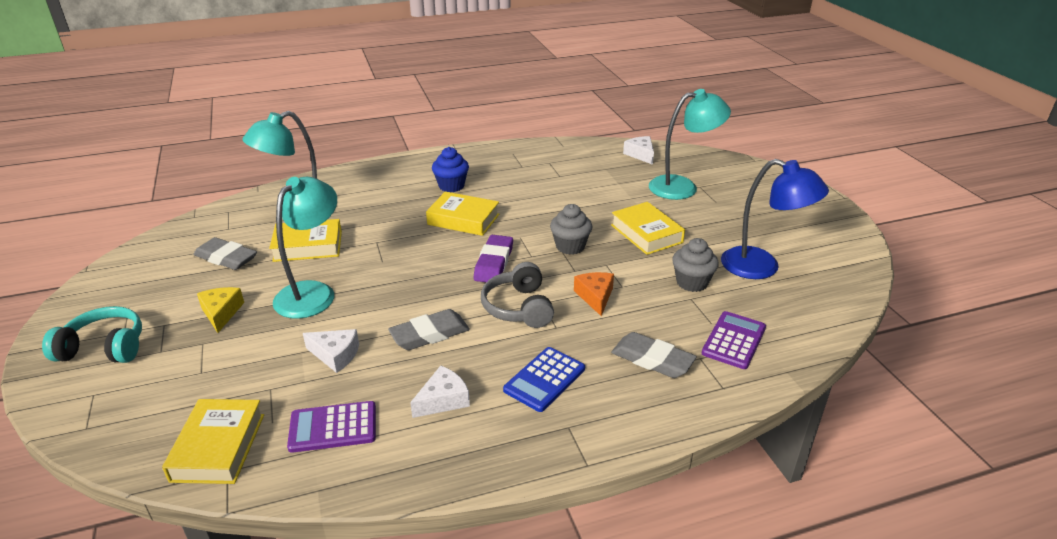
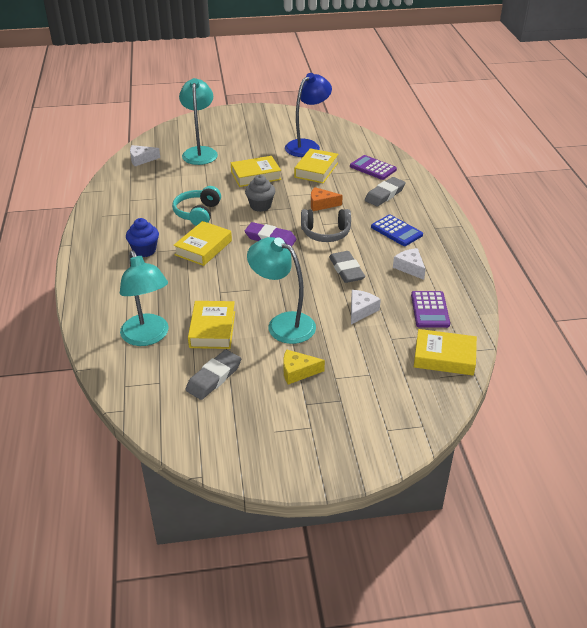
camera: 80 degrees left, 5 degrees up
(104, 348) = (330, 435): turquoise headphones -> turquoise headphones (198, 213)
(692, 282) = (316, 170): grey cupcake -> yellow book

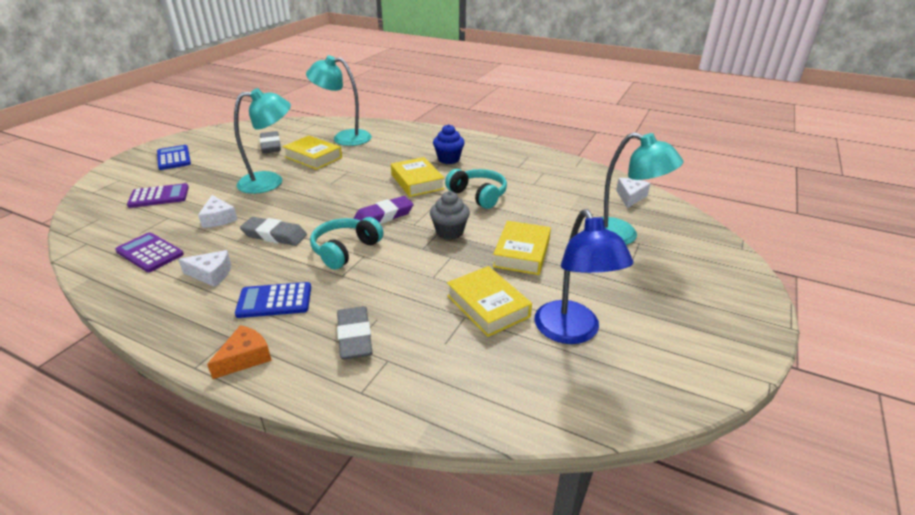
camera: 125 degrees right, 5 degrees down
(298, 372) = (220, 170): yellow cheese -> none
(311, 431) = (173, 158): none -> blue calculator
(321, 204) = (401, 272): orange cheese -> orange cheese (245, 358)
(325, 233) = (345, 250): grey headphones -> turquoise headphones
(373, 168) = (435, 367): purple calculator -> purple calculator (159, 196)
(444, 357) = (104, 230): yellow book -> none

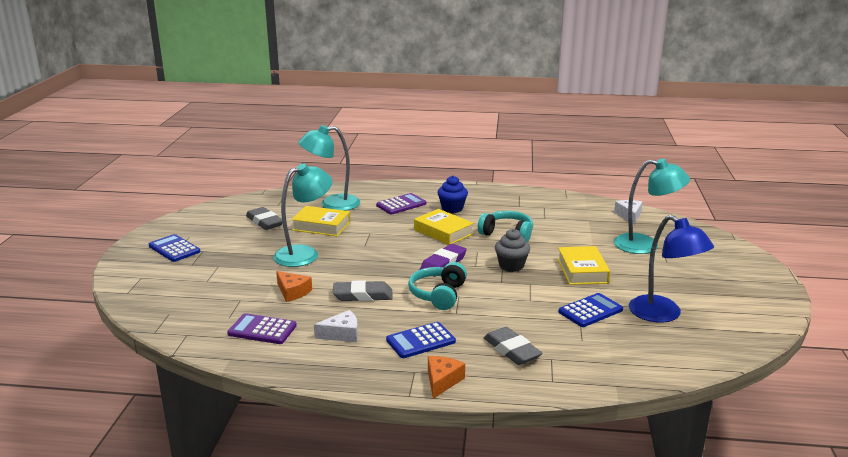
camera: 20 degrees left, 10 degrees down
(159, 196) = (206, 284): purple calculator -> purple calculator (401, 204)
(218, 218) = (292, 292): white cheese -> orange cheese
(488, 306) = (590, 311): yellow book -> blue calculator

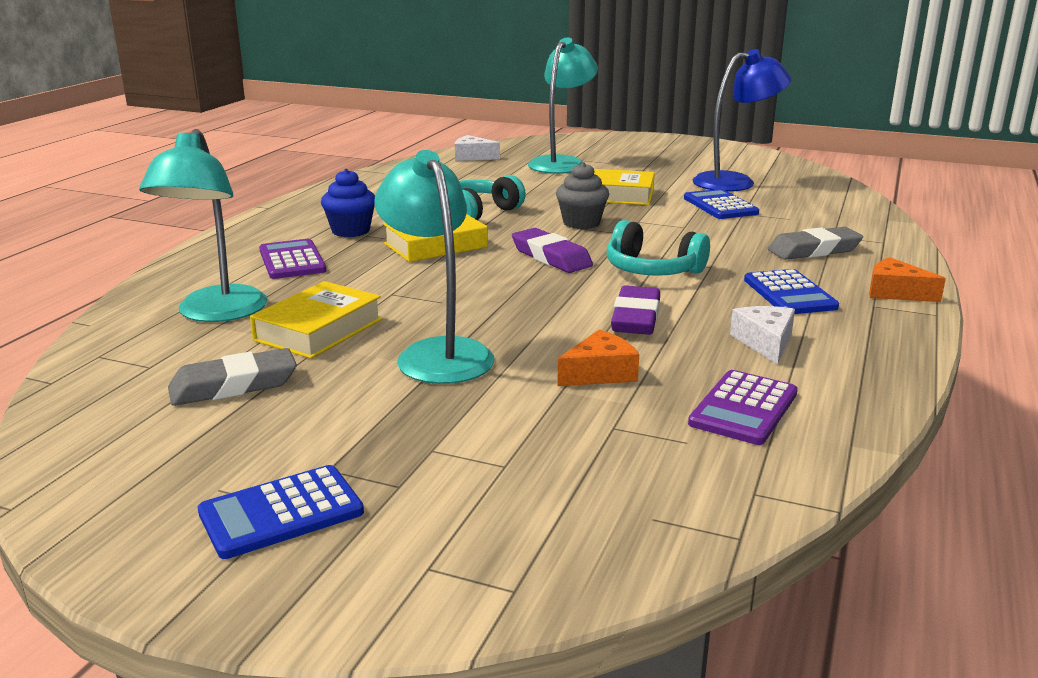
camera: 75 degrees left, 0 degrees up
(363, 295) = (636, 318): grey eraser -> purple eraser

